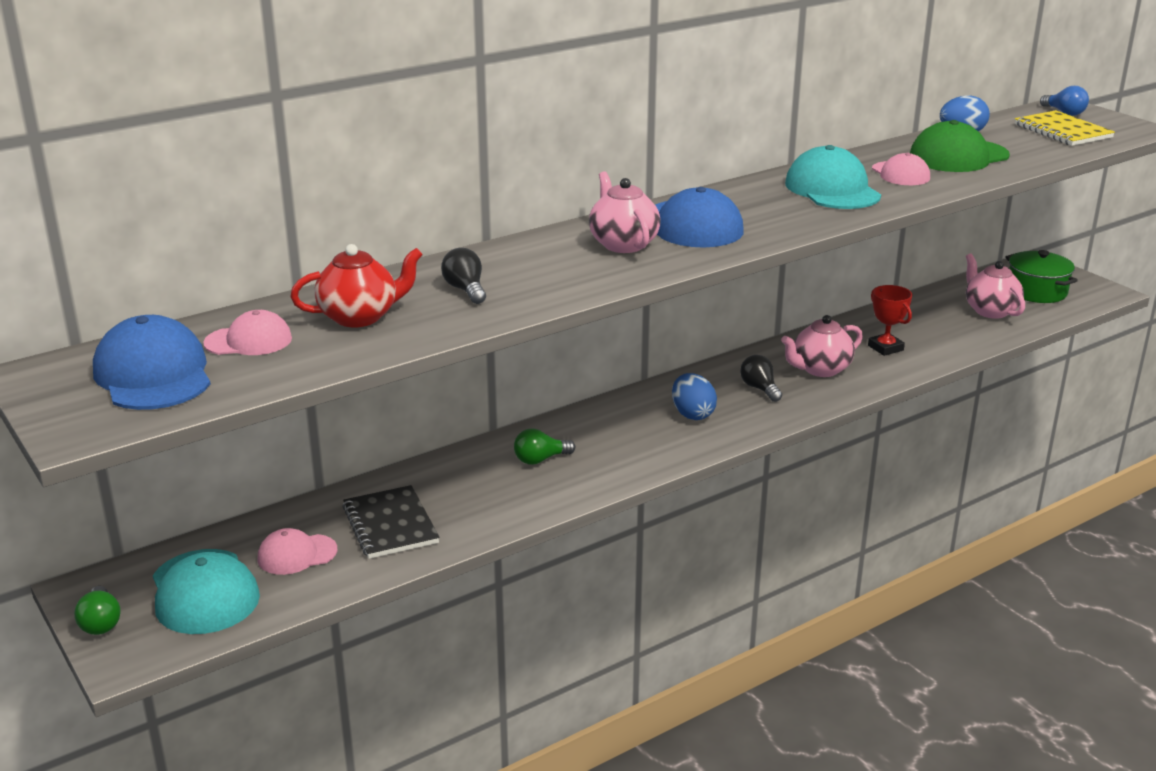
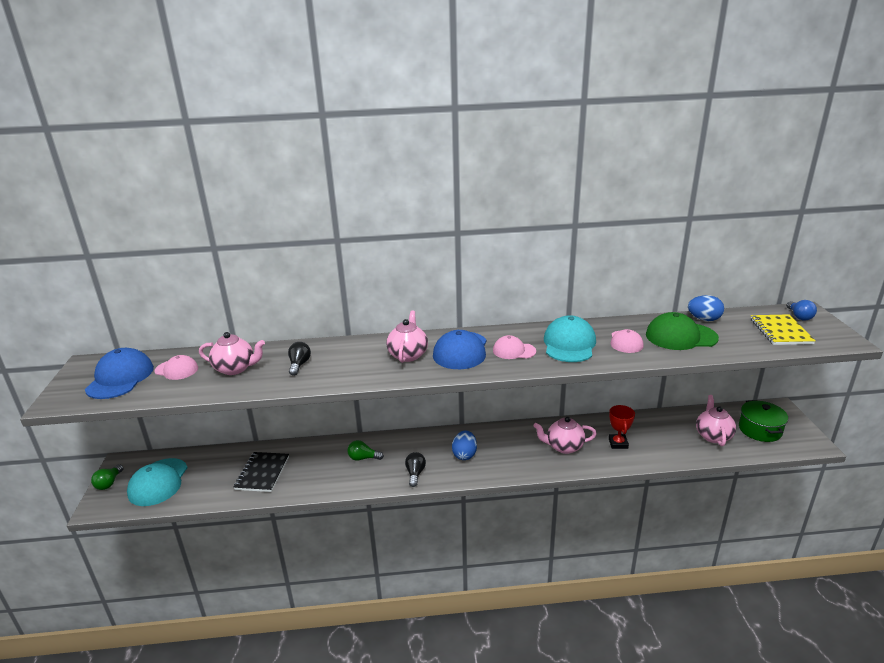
camera: 30 degrees right, 0 degrees up
(297, 554) = (210, 475): pink cap -> pink cap (514, 351)
(360, 317) = (235, 368): red teapot -> pink teapot
(760, 389) = (517, 449): black light bulb -> black light bulb (415, 474)

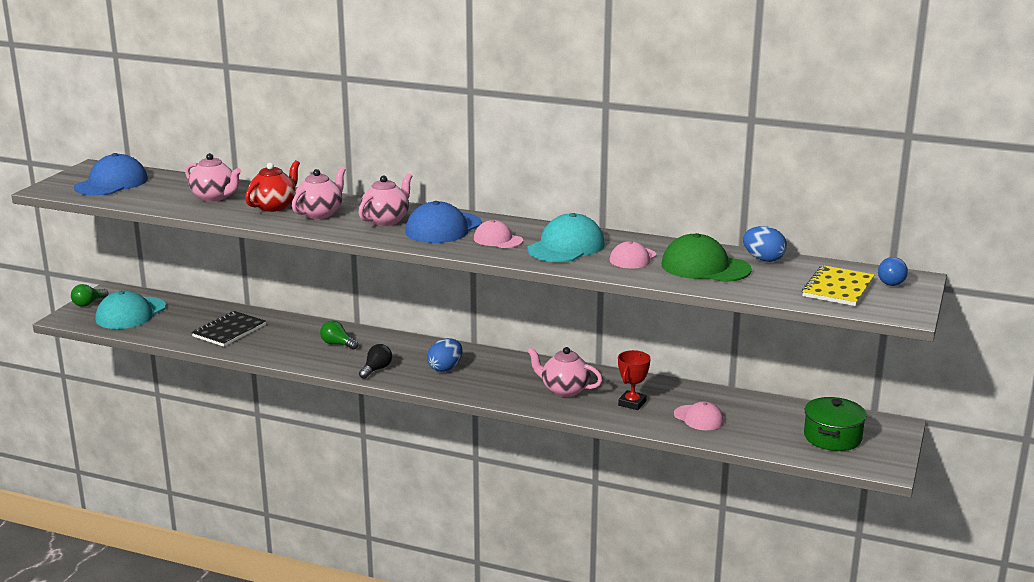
camera: 25 degrees right, 5 degrees down
(176, 369) = (163, 187): pink cap -> pink cap (698, 418)
(299, 365) = (274, 206): black light bulb -> red teapot
(713, 436) = (761, 426): pink teapot -> pink teapot (320, 213)

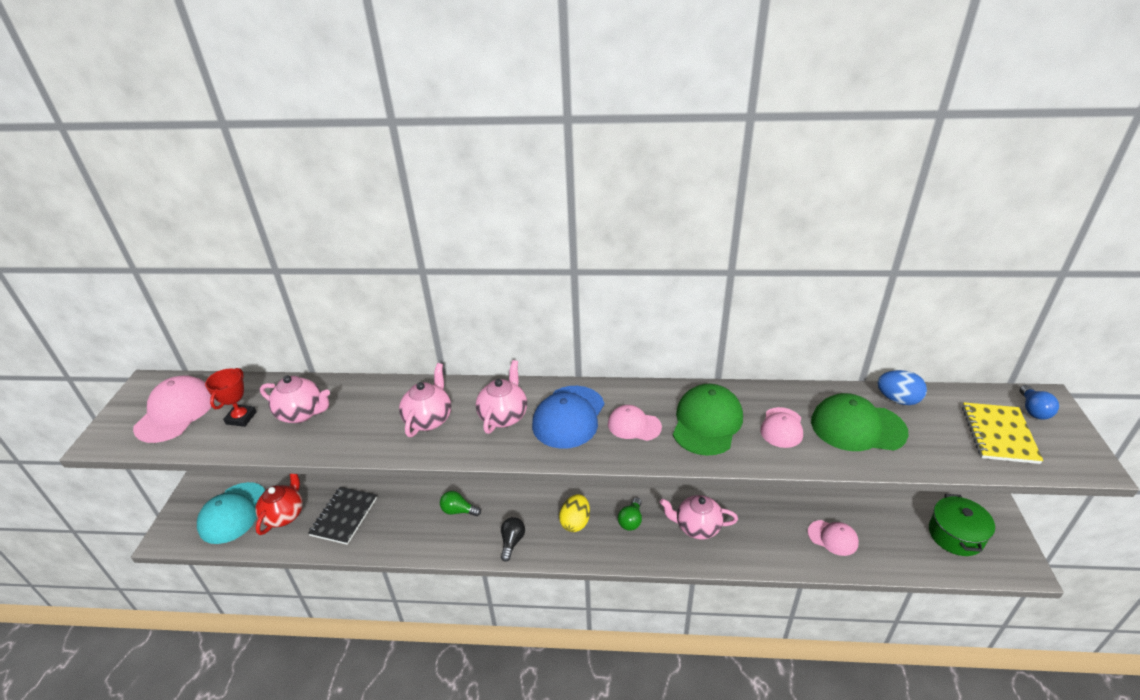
camera: 15 degrees left, 15 degrees up
(88, 303) = (183, 507): green light bulb -> green light bulb (631, 520)
(111, 183) = (176, 412): blue cap -> pink cap
(274, 206) = (374, 416): red teapot -> red teapot (284, 515)
(445, 368) = (575, 522): blue egg -> yellow egg
(566, 247) = (707, 422): turquoise cap -> green cap
(632, 403) = (765, 531): red trophy -> red trophy (241, 418)

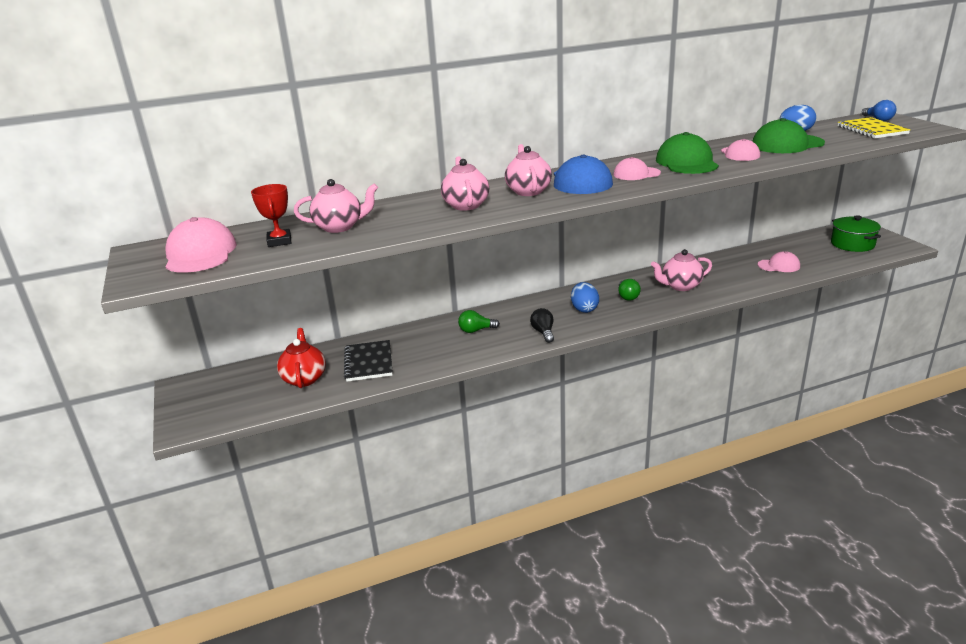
camera: 25 degrees left, 10 degrees down
(233, 513) = (244, 393): turquoise cap -> none
(575, 522) = (584, 309): yellow egg -> blue egg

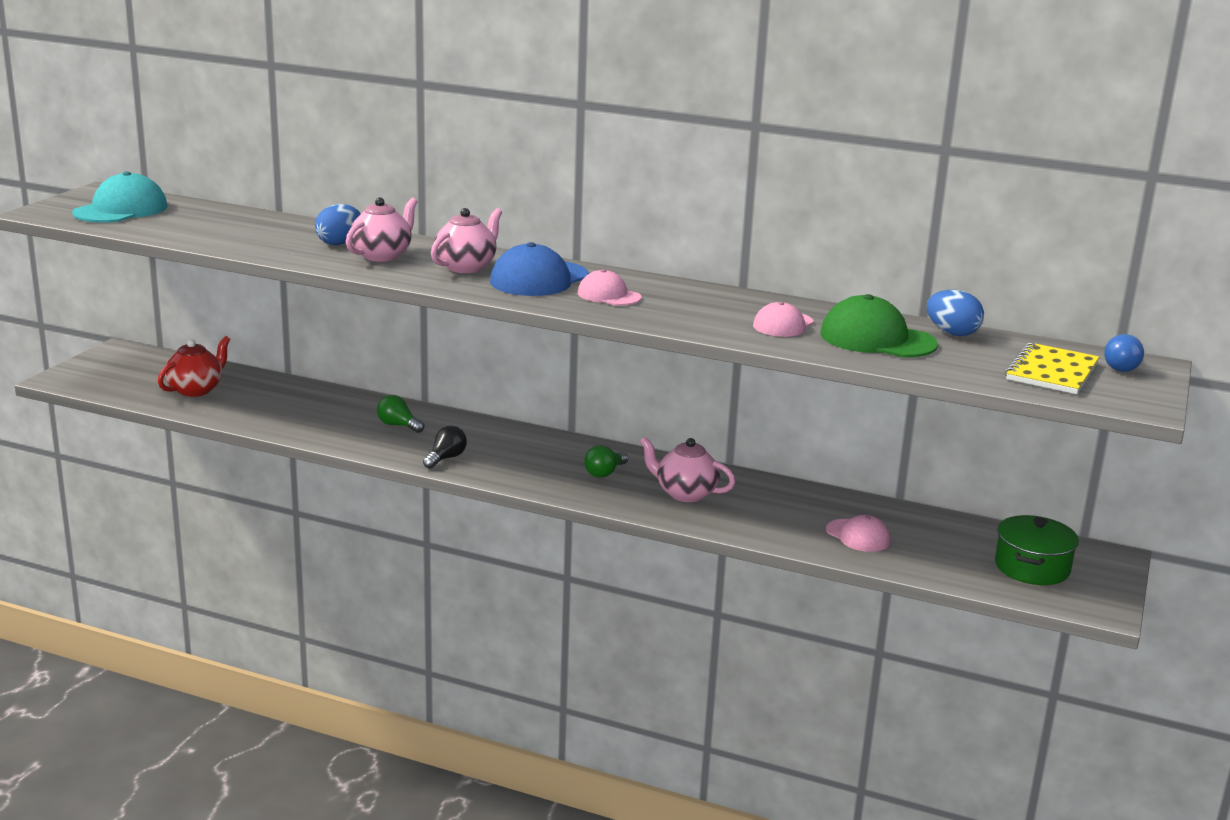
camera: 40 degrees right, 5 degrees down
(200, 254) = (121, 210): pink cap -> turquoise cap
(279, 241) = (185, 223): red trophy -> none
(340, 227) = (250, 231): pink teapot -> none
(368, 362) = (262, 403): black notebook -> none
(584, 309) = (534, 460): blue egg -> blue egg (339, 243)
(686, 162) = (697, 307): green cap -> none

